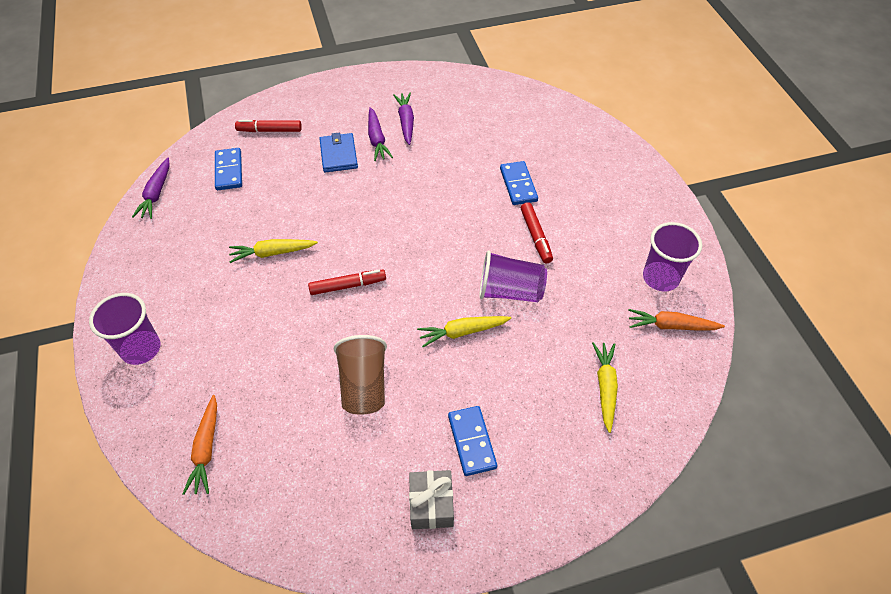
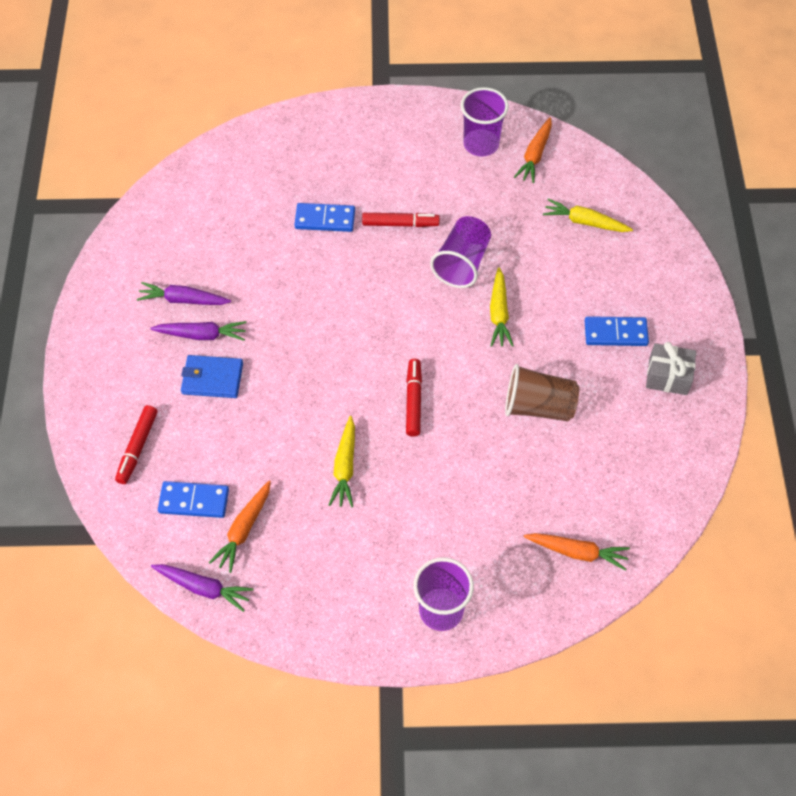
camera: 75 degrees left, 5 degrees up
(207, 204) = (244, 530): none -> orange carrot

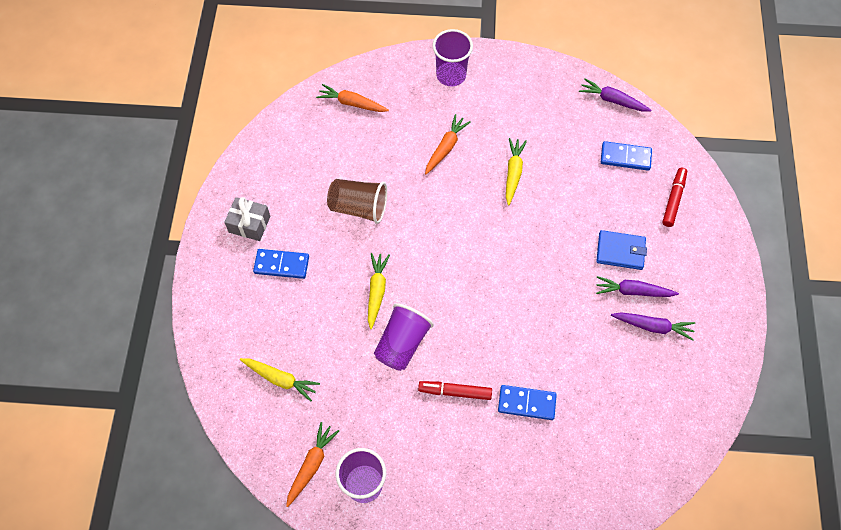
camera: 175 degrees left, 5 degrees up
(244, 530) = (587, 135): orange carrot -> orange carrot (446, 147)
(413, 400) = (457, 220): red marker -> none

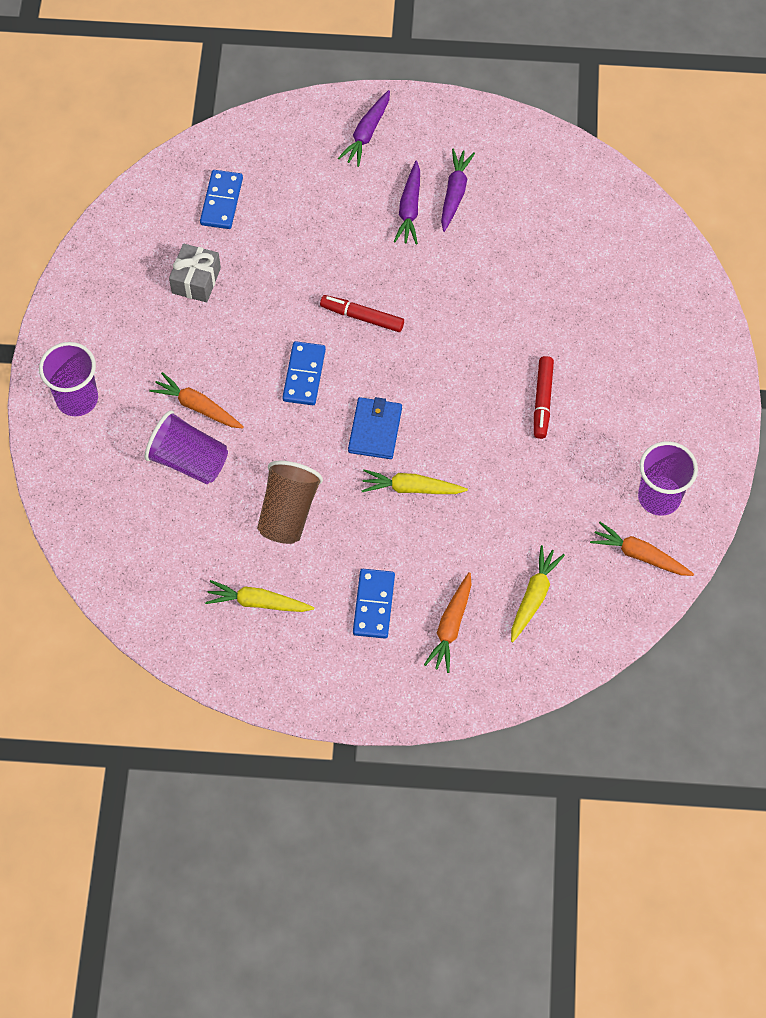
camera: 90 degrees left, 0 degrees up
(249, 224) = (311, 650): grey gift -> grey gift (196, 280)
(352, 103) = (117, 526): orange carrot -> orange carrot (451, 626)
(402, 344) = (482, 458): purple cup -> purple cup (189, 460)
(513, 173) = (240, 328): yellow carrot -> yellow carrot (258, 602)
(526, 403) = (553, 326): blue domino -> blue domino (304, 375)
(612, 100) = (132, 208): purple carrot -> purple carrot (367, 133)
(620, 251) = (356, 217): blue wallet -> blue wallet (375, 430)
(673, 199) = (285, 156): red marker -> red marker (362, 317)

